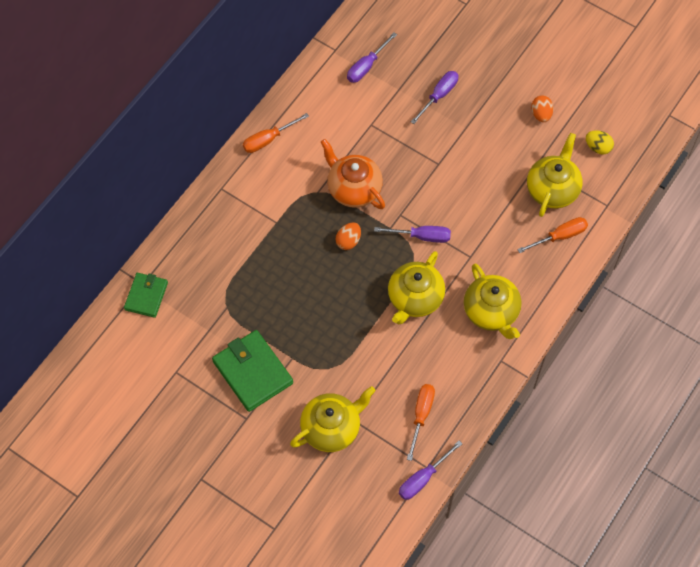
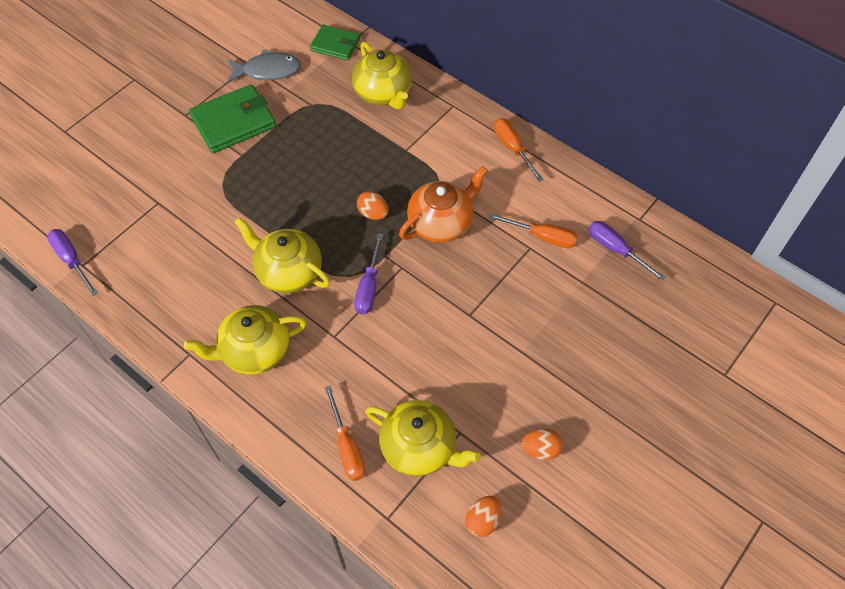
camera: 95 degrees right, 5 degrees down
(184, 353) = (268, 71): none -> grey fish
(331, 428) = (154, 183): yellow teapot -> yellow teapot (383, 93)
(421, 415) = (144, 265): orange screwdriver -> orange screwdriver (542, 237)
(439, 96) = (572, 325): purple screwdriver -> none
(598, 147) = (482, 520): yellow egg -> orange egg

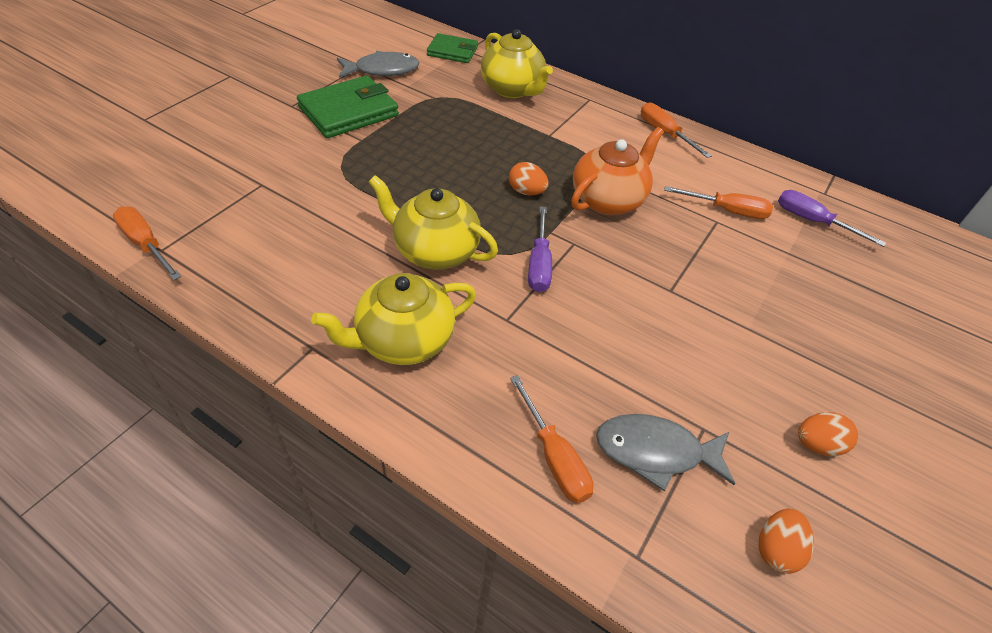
camera: 10 degrees left, 10 degrees down
(71, 260) = (146, 244): purple screwdriver -> orange screwdriver
(419, 447) = (655, 452): yellow teapot -> grey fish

